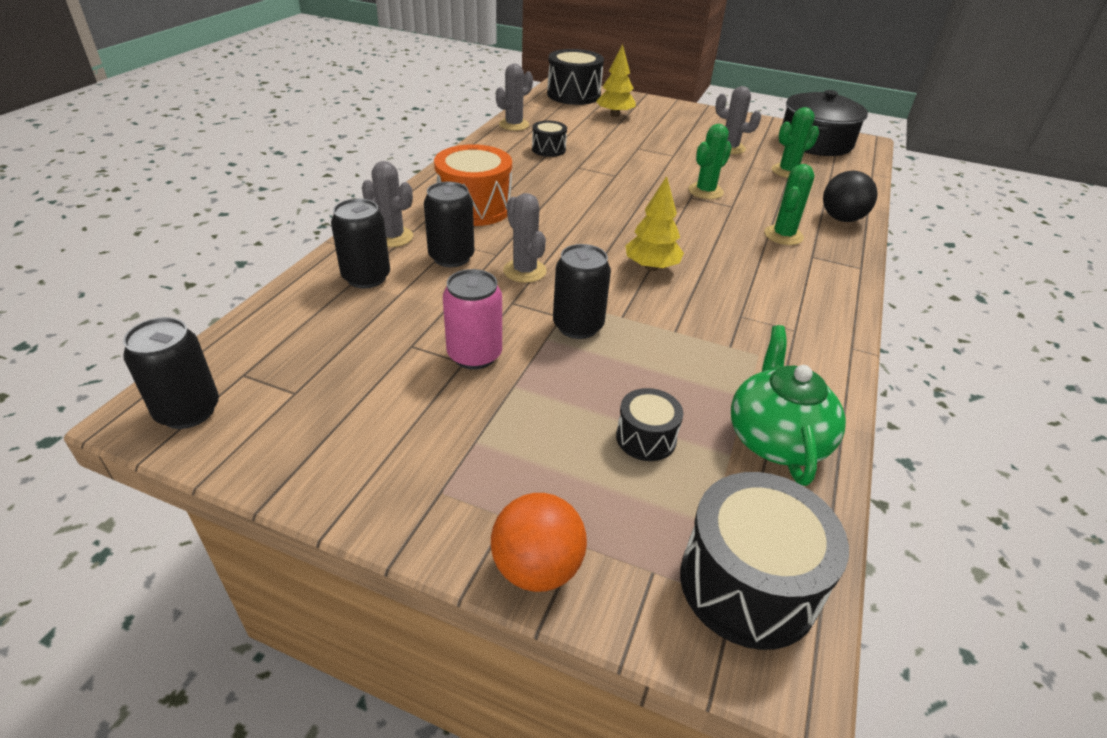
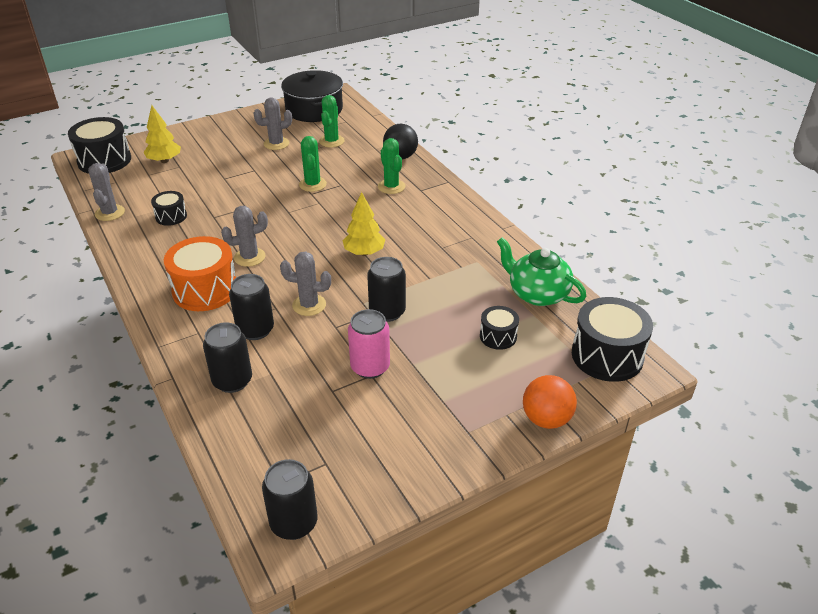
camera: 50 degrees left, 0 degrees up
(392, 237) = (195, 347): grey cactus -> grey cactus (249, 257)

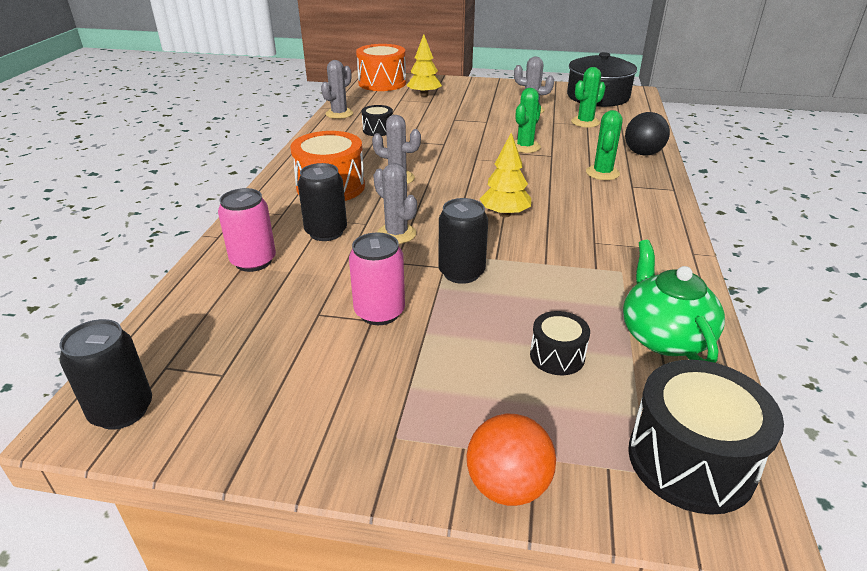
camera: 40 degrees right, 5 degrees down
(104, 160) = (382, 83): black drum -> orange drum
(232, 381) = (253, 261): black can -> pink can

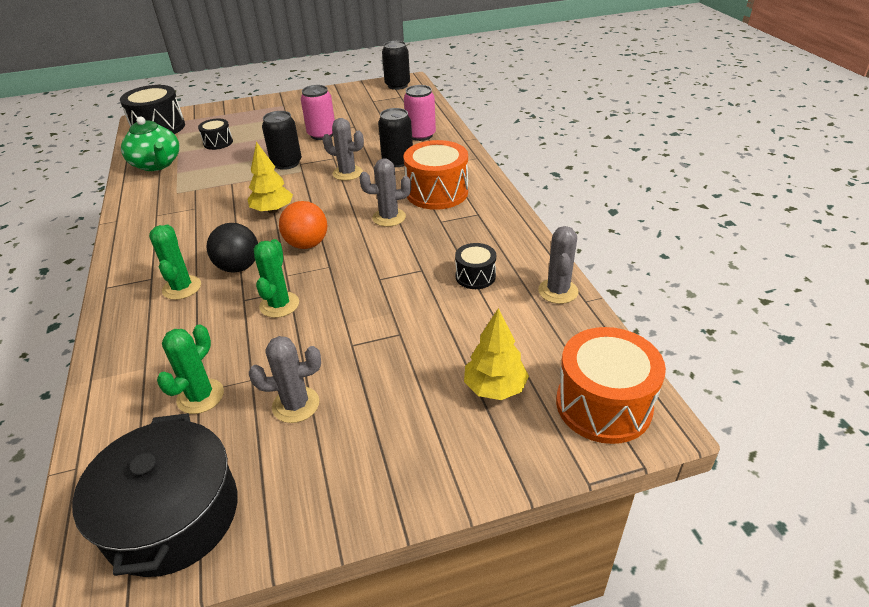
camera: 155 degrees right, 5 degrees up
(507, 486) = (233, 106): orange ball -> orange ball (307, 244)
(643, 153) = (124, 341): black ball -> black ball (238, 267)

